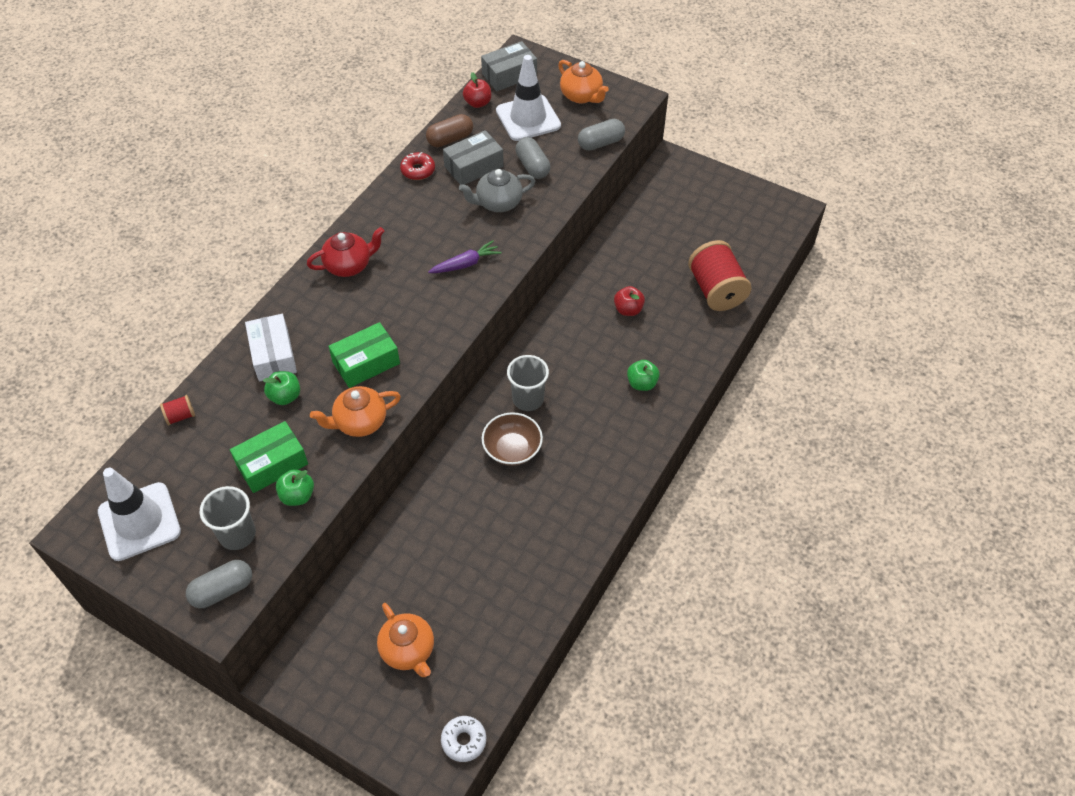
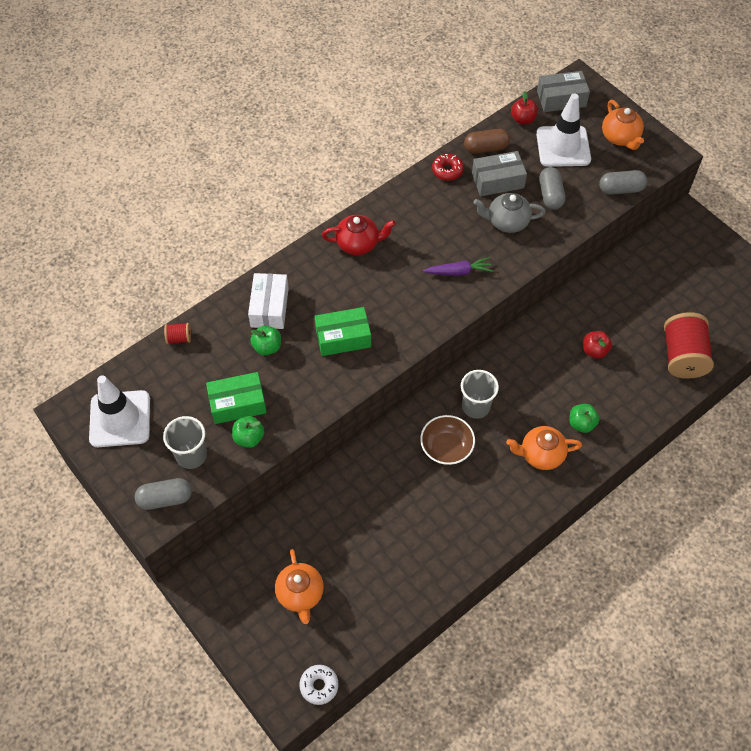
camera: 20 degrees right, 5 degrees up
(360, 422) = (320, 389): orange teapot -> orange teapot (541, 454)

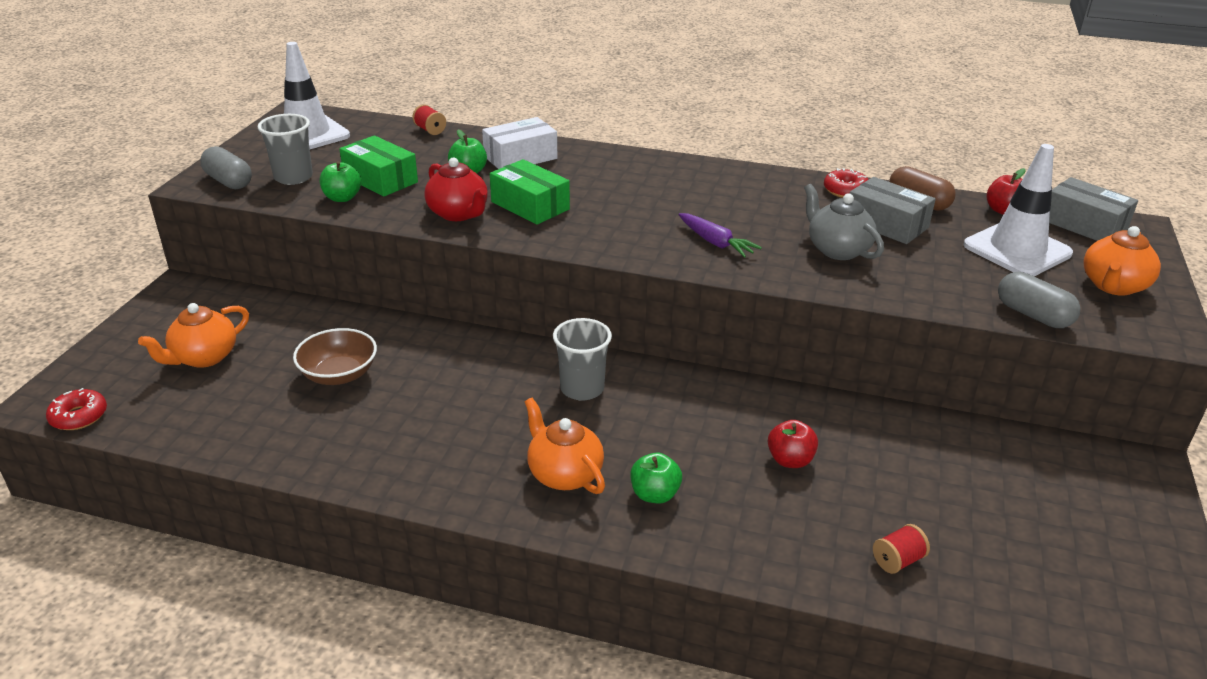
camera: 55 degrees right, 25 degrees down
(319, 686) = (79, 416): white donut -> red donut
(358, 244) = (666, 175): red teapot -> red teapot (458, 213)
(446, 447) = (497, 388): brown bowl -> brown bowl (339, 374)
(550, 195) = (928, 265): grey capsule -> none
(682, 356) = (897, 560): red spool -> red spool, size x0.43

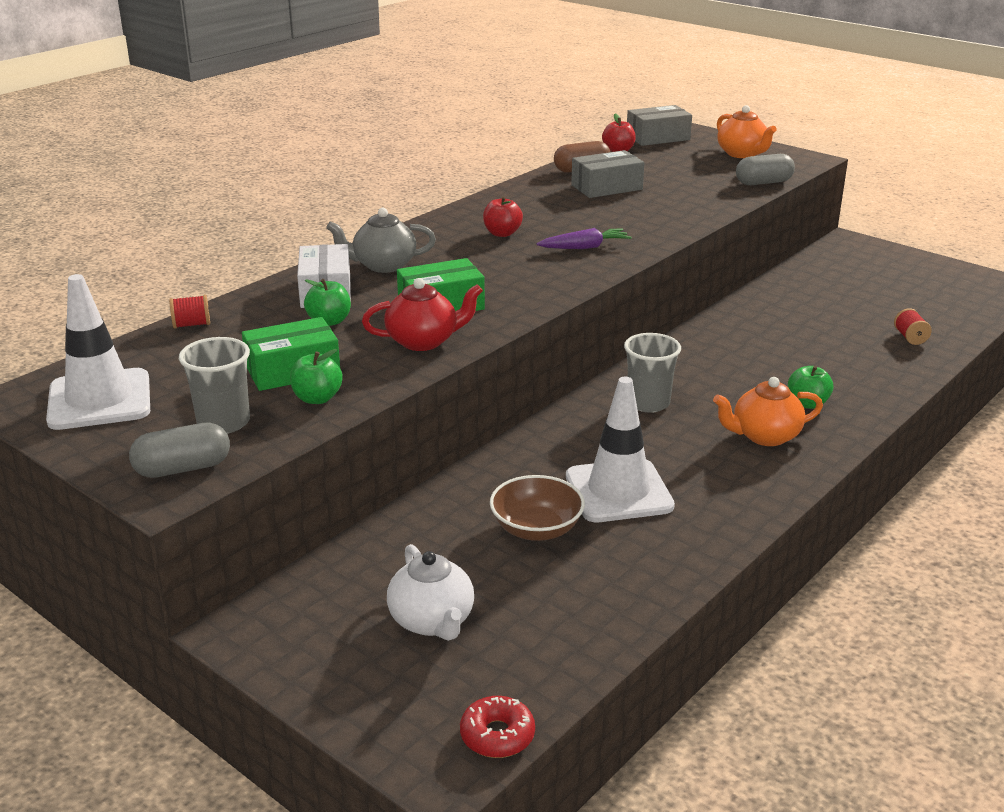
camera: 65 degrees left, 5 degrees down
(204, 357) = (432, 621): orange teapot -> white teapot
(790, 460) = (790, 343): red apple -> red apple (502, 233)
(837, 250) = (632, 211): grey teapot -> grey teapot (383, 265)
(845, 190) = (539, 185): red donut -> none
(1017, 249) = (676, 163): white traffic cone -> white traffic cone (618, 491)

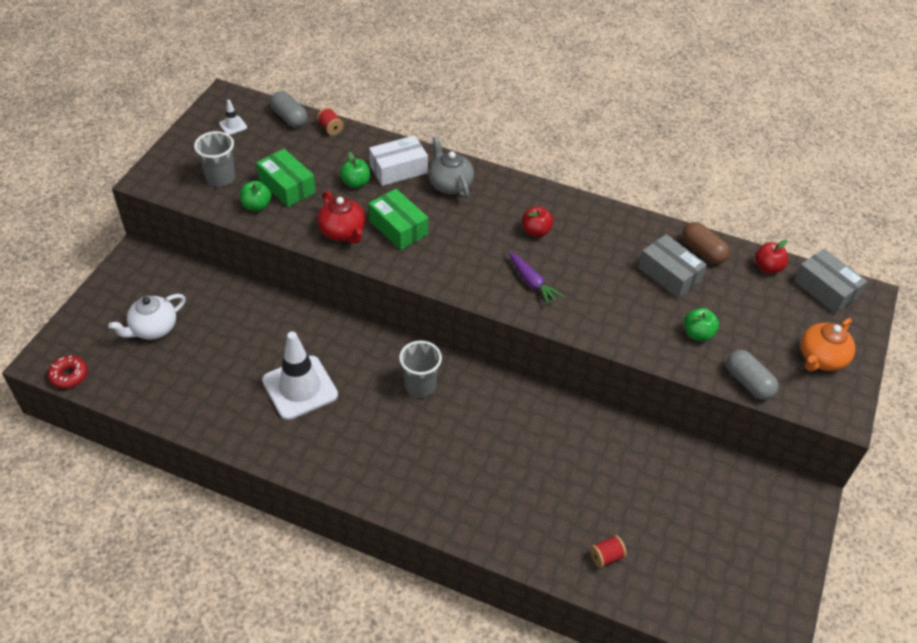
camera: 70 degrees right, 20 degrees up
(99, 400) = (233, 125): white traffic cone -> white traffic cone, size x0.42
(183, 468) = (172, 179): grey capsule -> grey capsule (290, 118)
(536, 529) = (248, 355): brown bowl -> none
(764, 436) = (396, 461): orange teapot -> none
(807, 404) = (455, 485): green apple -> green apple (697, 334)

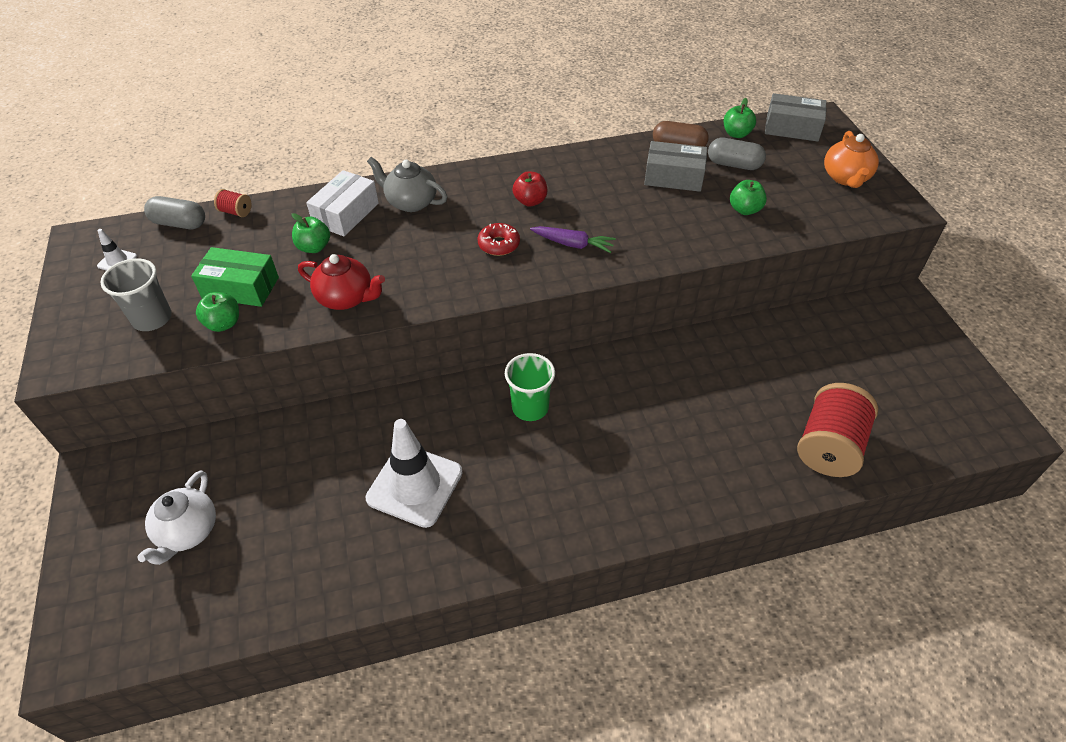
camera: 35 degrees left, 0 degrees up
(69, 375) = (122, 654): red donut -> red donut (499, 244)
(398, 228) = (399, 264): green box -> none
(420, 386) = (530, 407): grey cup -> green cup
(606, 556) = (829, 446): red spool -> red spool, size x2.32
(748, 382) = (820, 224): grey capsule -> grey capsule (734, 164)
(767, 267) = (736, 134): red apple -> green apple

